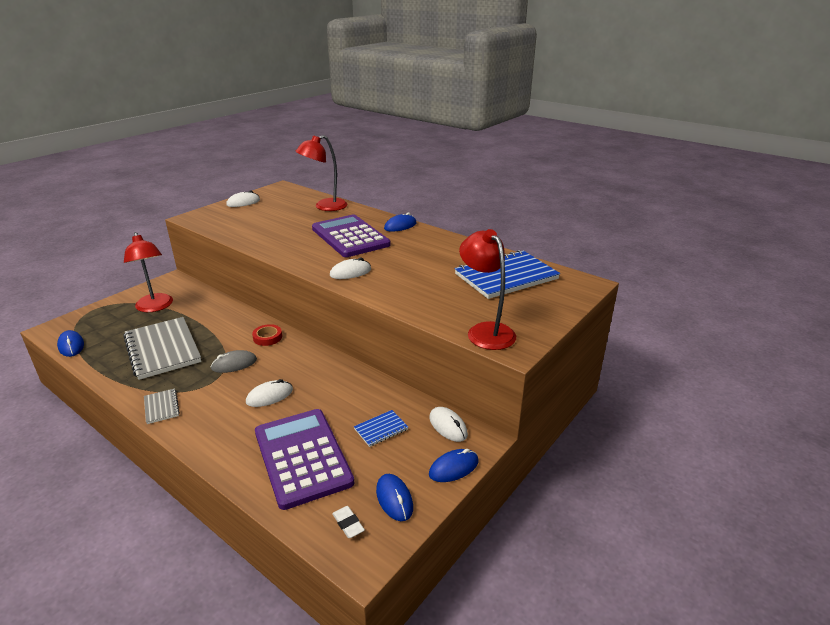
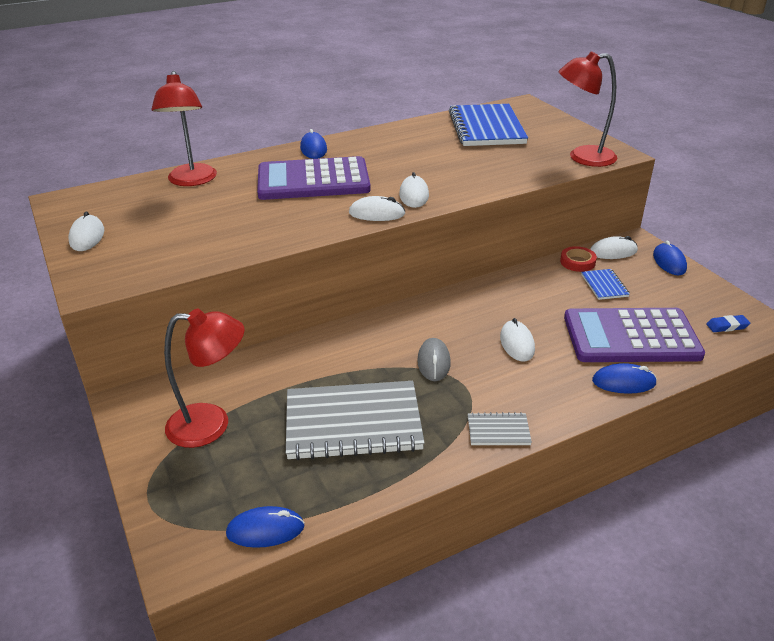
camera: 65 degrees left, 5 degrees up
(267, 337) = (387, 329): red tape -> red tape (577, 262)
(313, 266) = (377, 213): none -> white mouse
(348, 524) = (727, 326): white eraser -> blue eraser
(394, 499) = (701, 298): blue mouse -> blue mouse (623, 382)

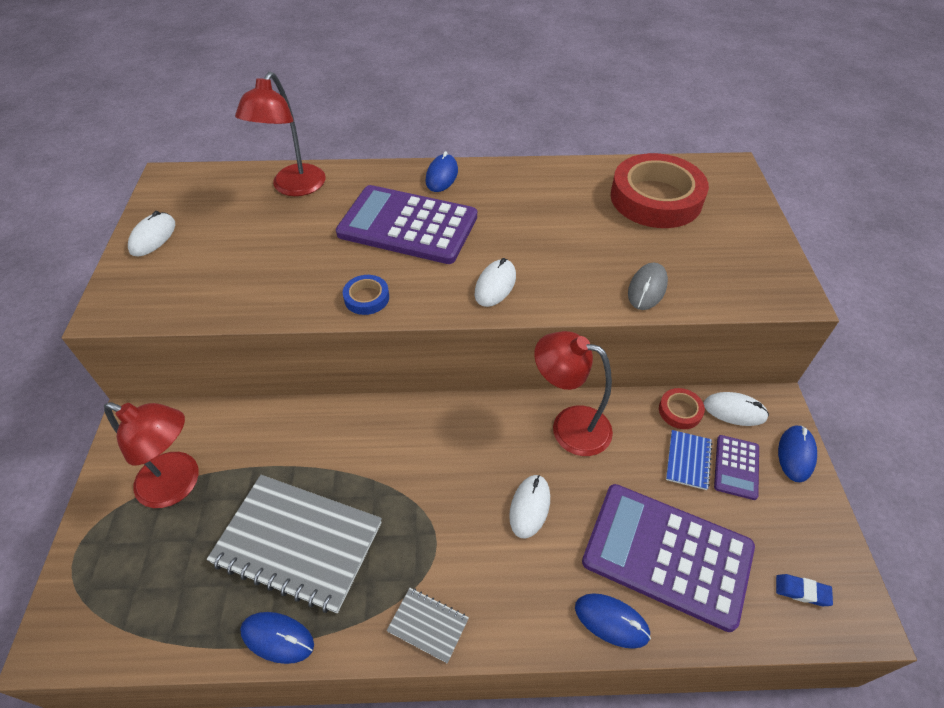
camera: 25 degrees right, 15 degrees up
(265, 530) = (139, 642): blue mouse -> blue mouse (277, 638)
(320, 225) = (366, 298): none -> blue tape
(377, 213) = (435, 301): white mouse -> none
(433, 362) = (426, 495): grey mouse -> grey mouse (647, 289)
(486, 128) = (656, 198): blue notebook -> red tape
(582, 157) = (741, 287): red lamp -> red lamp (569, 426)
(637, 279) = (736, 467): none -> purple calculator

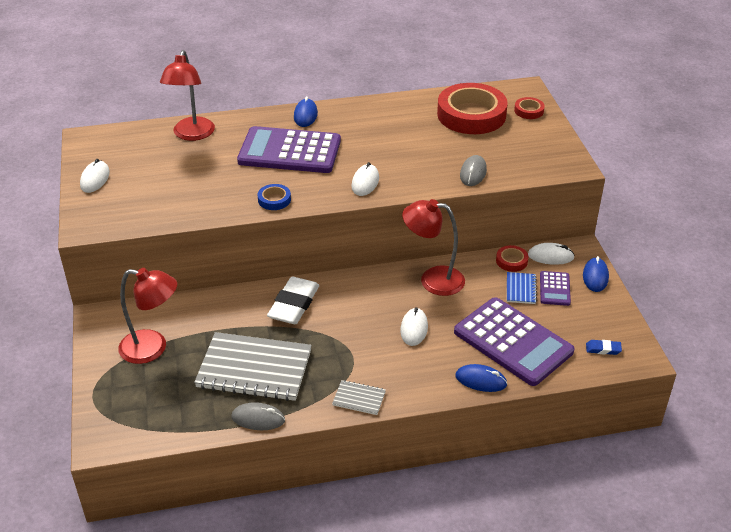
camera: 10 degrees left, 10 degrees down
(277, 638) = (258, 419): blue mouse -> grey mouse
(378, 440) = (294, 305): none -> white eraser
(667, 554) = (513, 342): purple calculator -> purple calculator turned 150 degrees counterclockwise
(734, 201) = (529, 111): none -> red tape

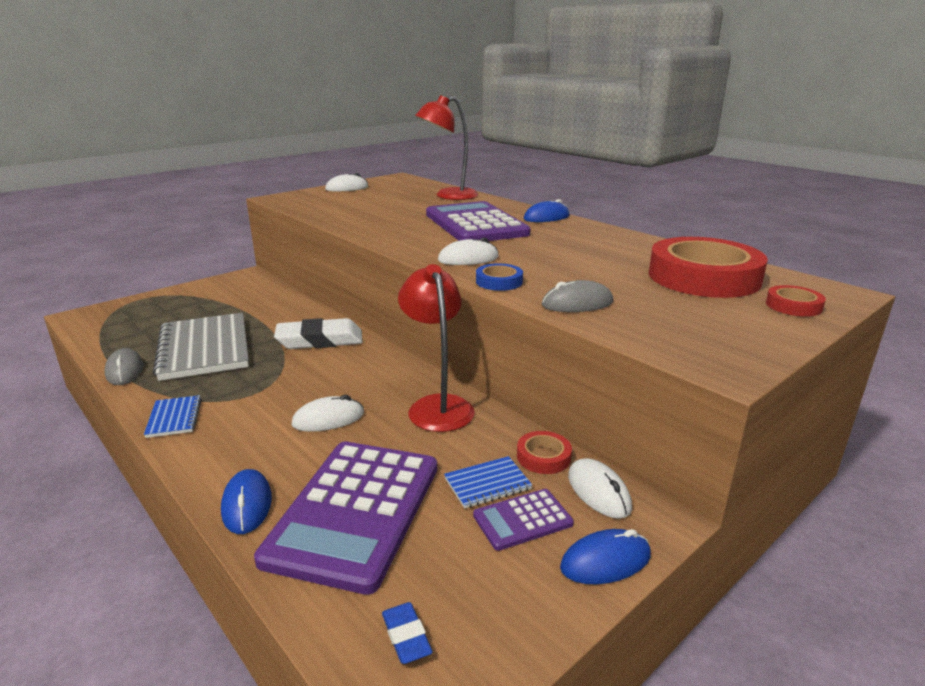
camera: 60 degrees right, 15 degrees down
(153, 348) = (215, 302): red lamp -> none
(274, 200) = (385, 235): blue tape -> blue tape (499, 281)
(359, 398) = (174, 418): grey notebook -> blue notebook

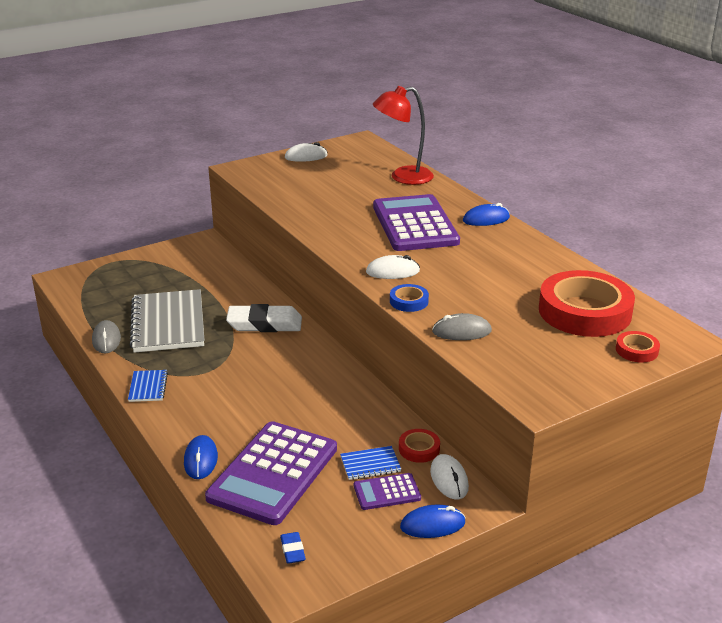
camera: 10 degrees right, 5 degrees up
(328, 419) = (263, 400): white mouse -> none
(437, 406) = (350, 398): red lamp -> none

